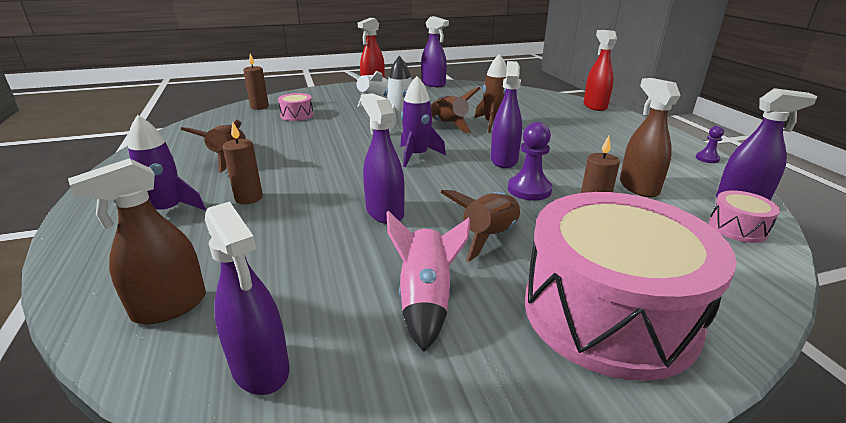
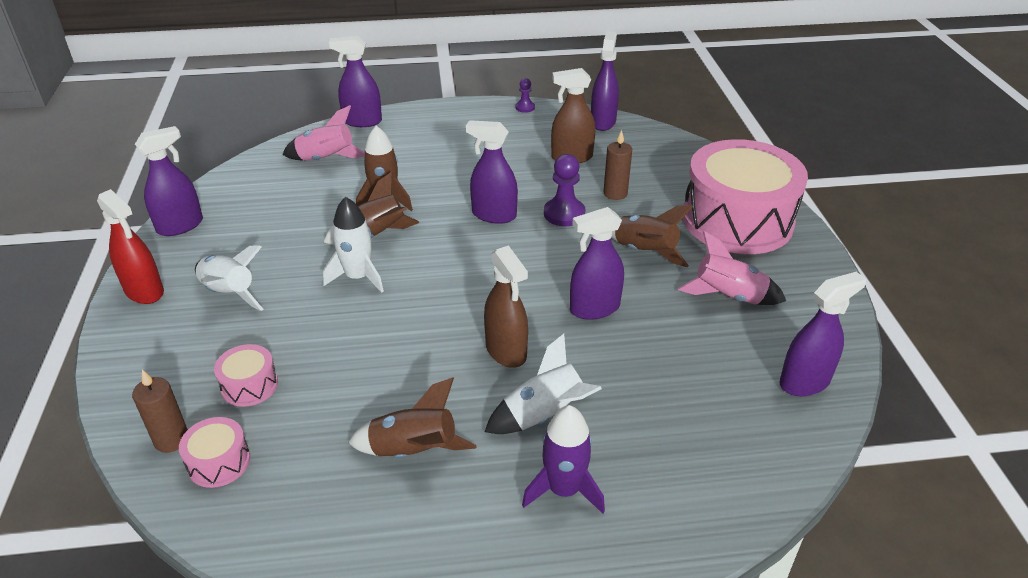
camera: 80 degrees left, 10 degrees up
(169, 307) = (743, 447): brown spray bottle -> brown spray bottle (506, 351)
(249, 198) = (544, 415): brown candle -> white rocket
(417, 156) = (462, 273): purple rocket -> none
(532, 103) = (326, 159): none -> pink rocket
(594, 106) = (362, 121): red spray bottle -> purple spray bottle
(737, 228) = (641, 138): pink drum -> pink drum (219, 462)

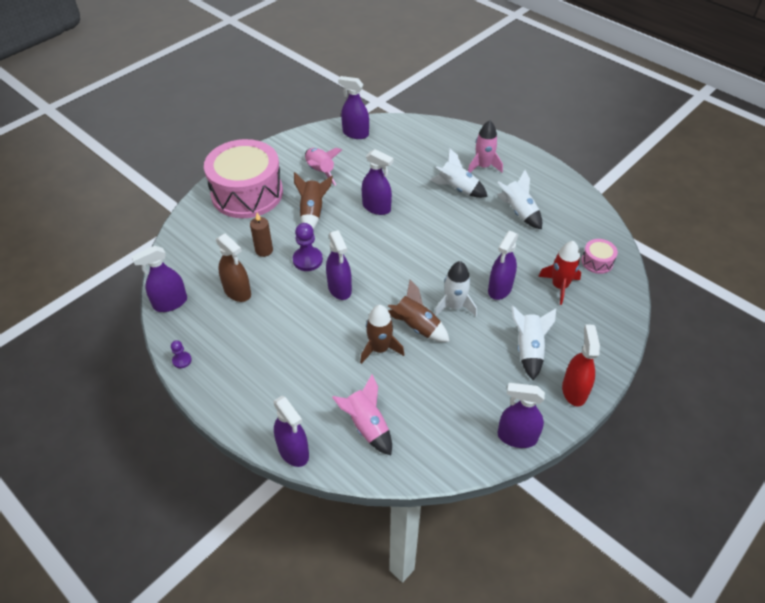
camera: 130 degrees left, 10 degrees up
(171, 439) = (611, 286): brown candle -> none
(249, 385) = (559, 286): pink drum -> red rocket
(326, 328) = (500, 289): none -> purple spray bottle
(413, 451) = (519, 212): brown rocket -> white rocket
(506, 351) = (437, 219): brown spray bottle -> none
(564, 490) = (483, 166): purple rocket -> pink rocket

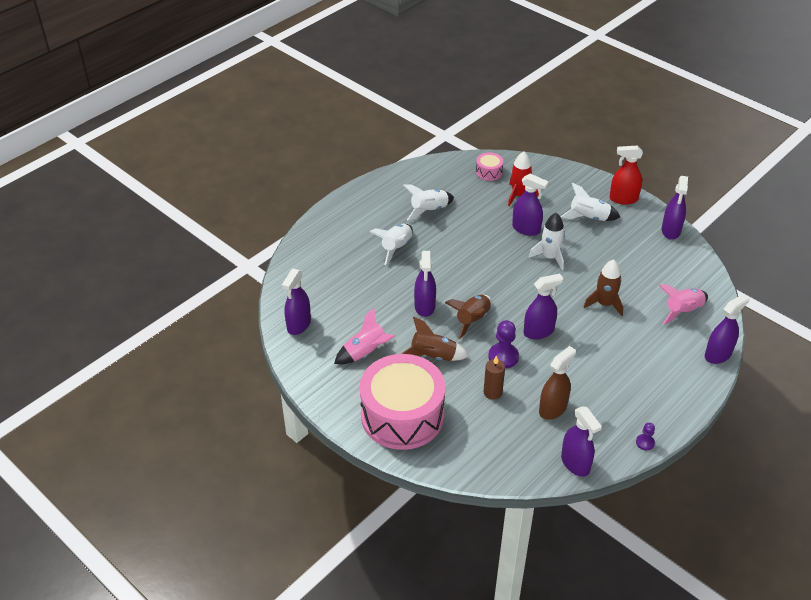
camera: 90 degrees left, 5 degrees down
(376, 207) = (425, 306): purple spray bottle -> purple spray bottle turned 150 degrees clockwise
(416, 327) = (576, 280): brown rocket -> brown rocket (472, 320)
(483, 166) = (362, 229): pink rocket -> none

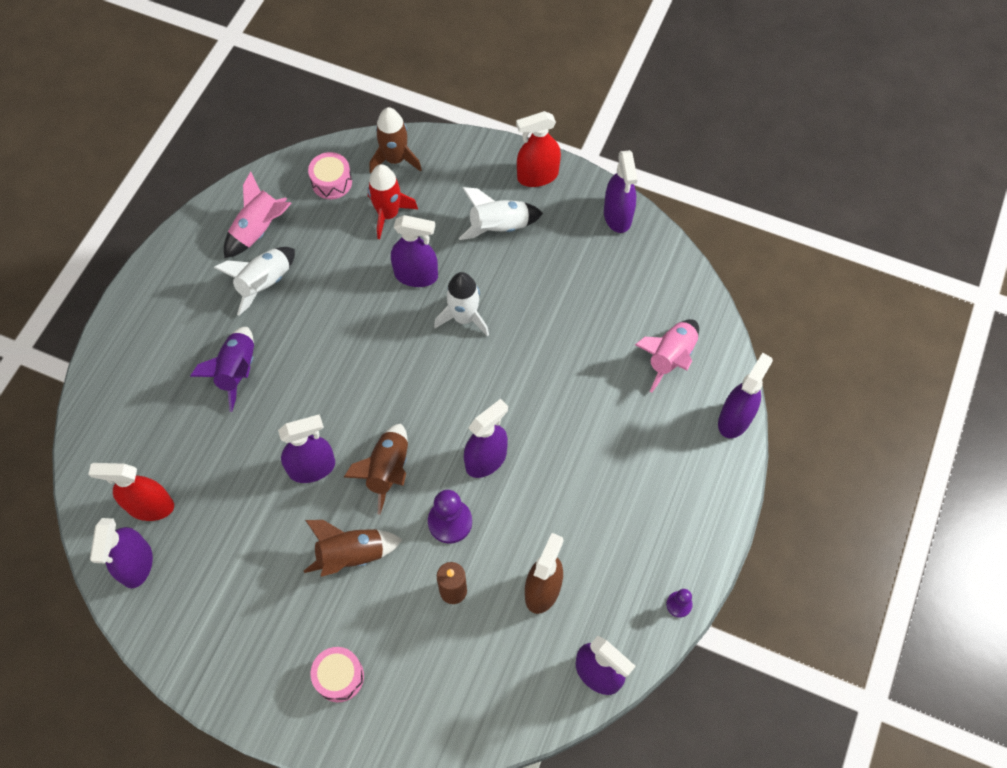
camera: 20 degrees left, 20 degrees up
(318, 299) = (150, 506): none -> red spray bottle
(366, 353) = (252, 582): pink rocket -> pink rocket (259, 230)
(396, 248) = (237, 371): white rocket -> purple rocket
(402, 415) = (339, 677): pink drum -> pink drum, size x0.40
(425, 306) = (312, 468): purple spray bottle -> purple spray bottle turned 90 degrees counterclockwise
(604, 304) = (562, 379): brown rocket -> brown rocket (395, 159)

